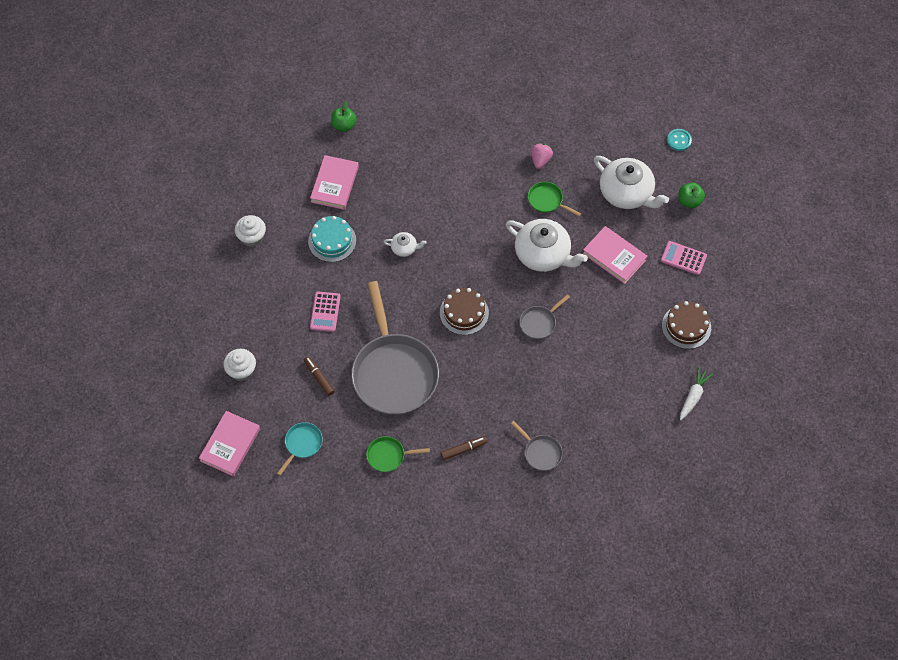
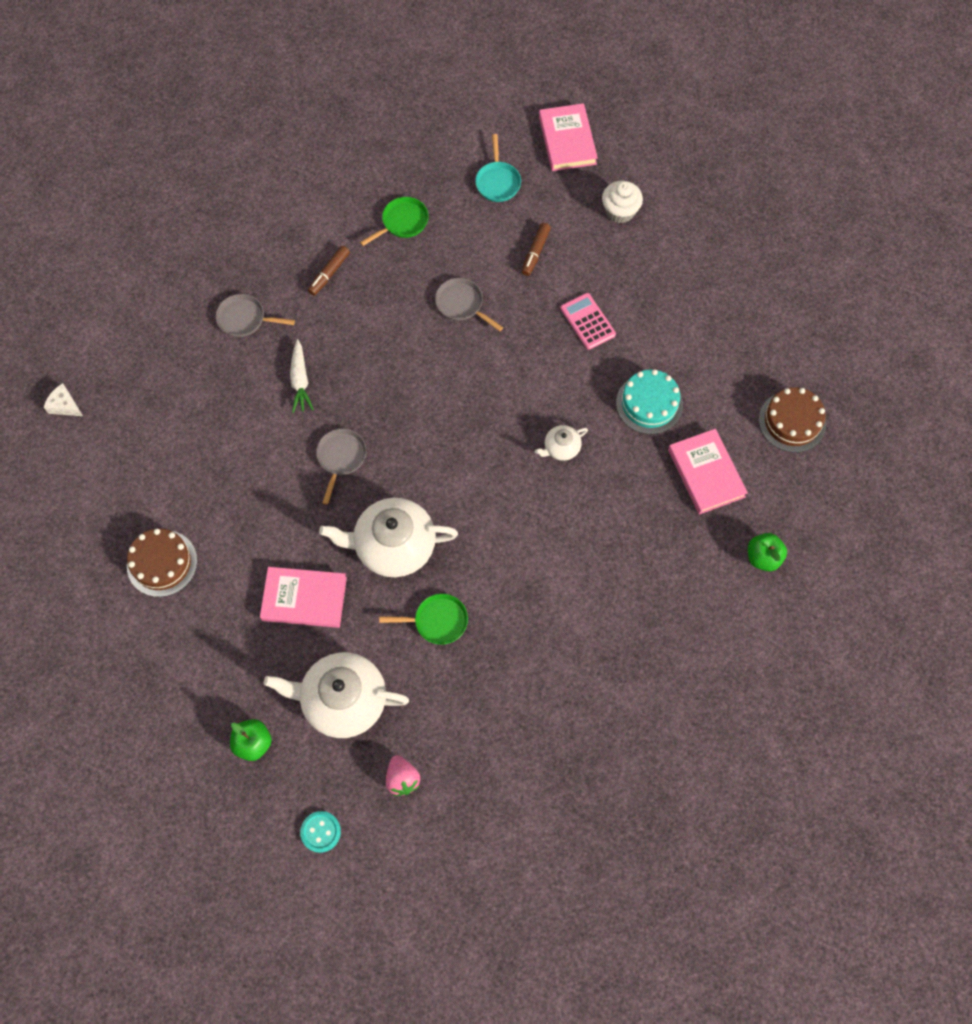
camera: 145 degrees right, 5 degrees up
(252, 237) = (739, 351): white cupcake -> none
(319, 377) = (535, 252): brown marker -> brown marker turned 90 degrees clockwise
(394, 373) = (462, 304): grey pan -> grey pan, size x0.42
(464, 313) = (435, 415): brown cake -> brown cake (792, 421)
(540, 160) = (485, 674): pink strawberry -> pink strawberry (402, 779)
(683, 258) = (215, 653): pink calculator -> none
(693, 396) = (107, 483): white carrot -> white carrot (300, 381)
(694, 465) = (65, 405): none -> white cheese

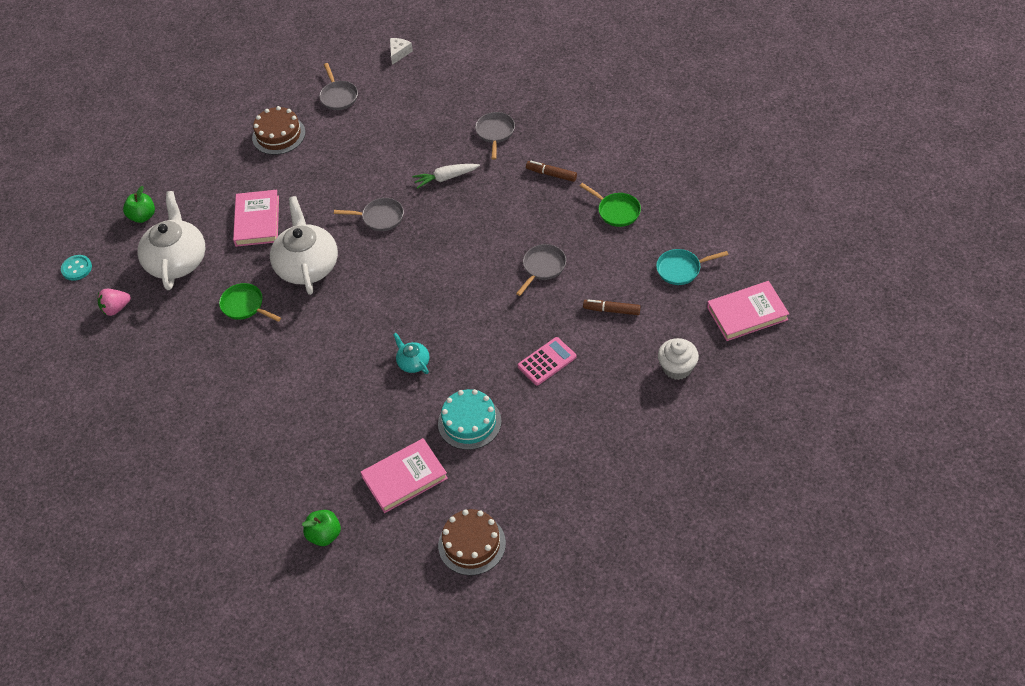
camera: 85 degrees right, 15 degrees down
(117, 485) = (338, 96): none -> grey pan
(437, 621) = (245, 306): green pan -> green pan turned 135 degrees clockwise
(561, 448) = (413, 362): white teapot -> turquoise teapot

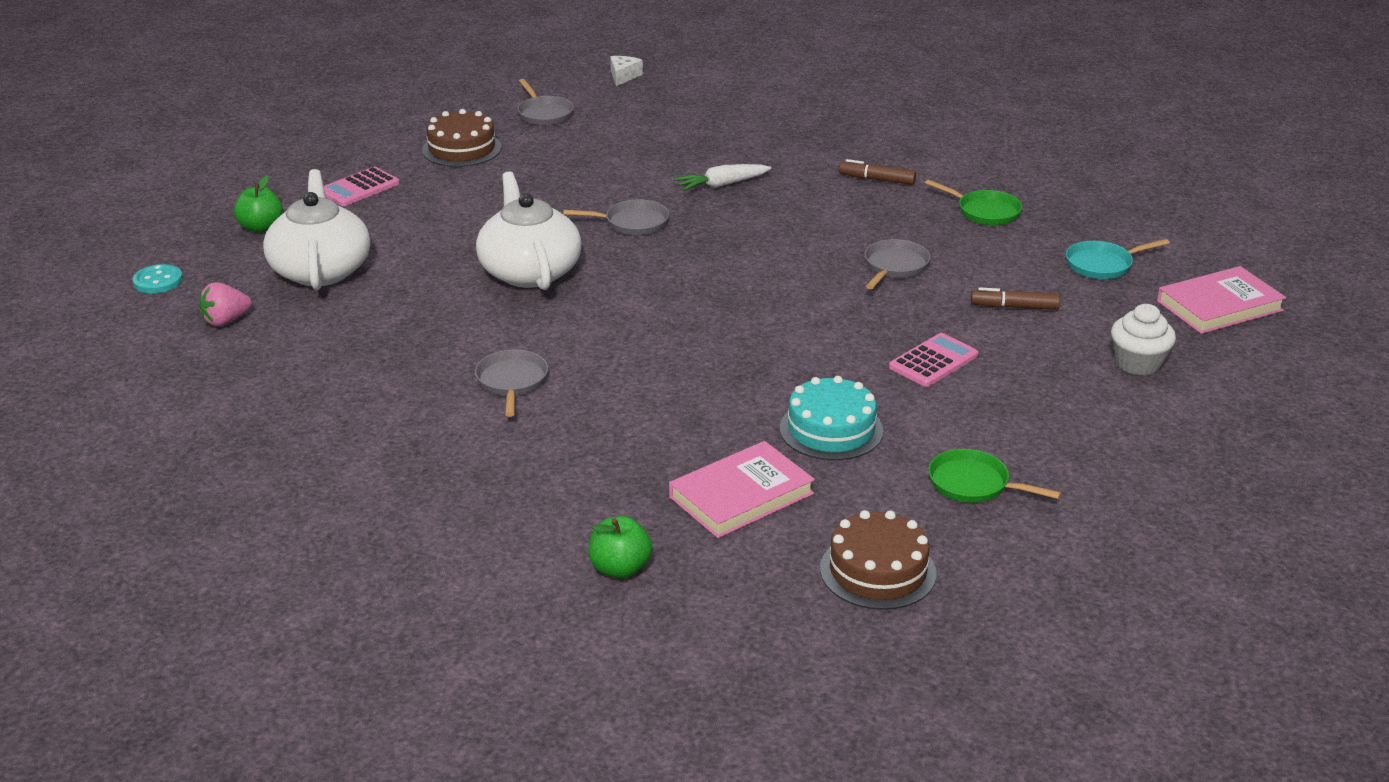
camera: 10 degrees left, 20 degrees down
(208, 176) = (359, 188): none -> pink calculator
(245, 306) = (437, 314): green pan -> green pan (973, 484)
(257, 221) = (443, 229): pink book -> none
(413, 362) = (721, 367): turquoise teapot -> none
(495, 133) = (782, 143): grey pan -> grey pan (512, 382)

